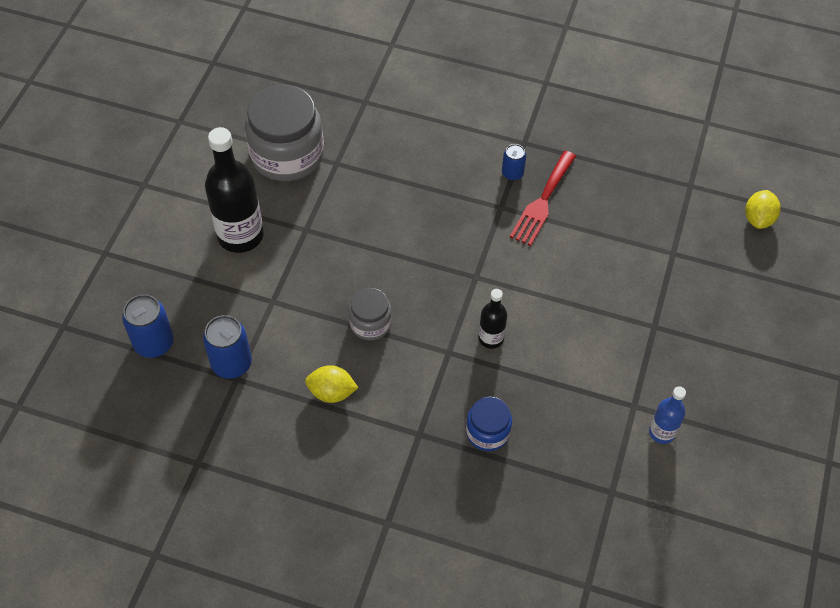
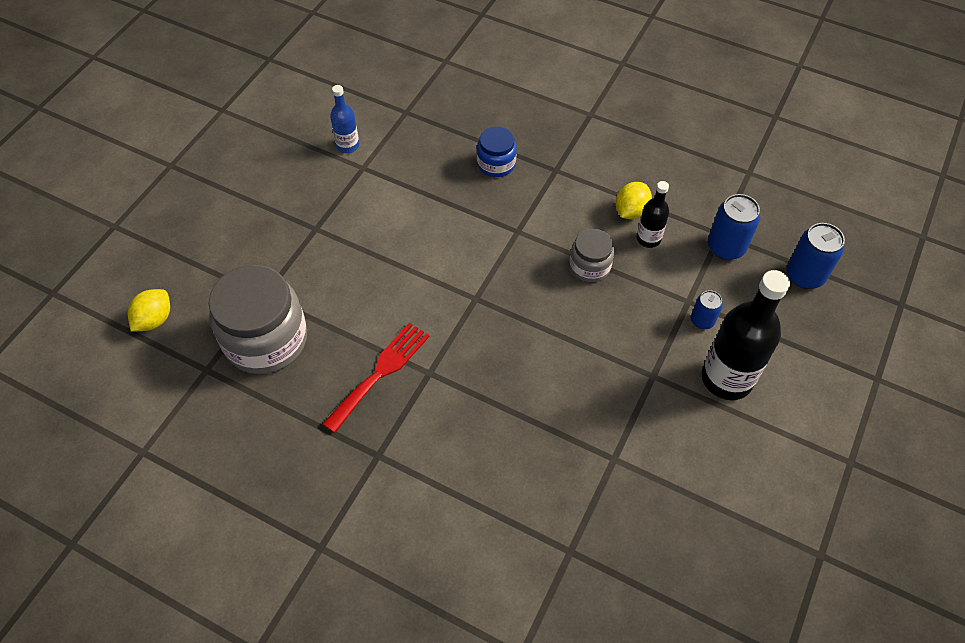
camera: 170 degrees left, 0 degrees up
(287, 155) = (675, 479): grey jar -> grey jar (266, 339)
(332, 392) = (631, 211): yellow lemon -> yellow lemon turned 75 degrees counterclockwise
(491, 338) = (474, 238): black bottle -> black bottle (648, 239)
(512, 173) = (404, 414): blue can -> blue can (702, 321)

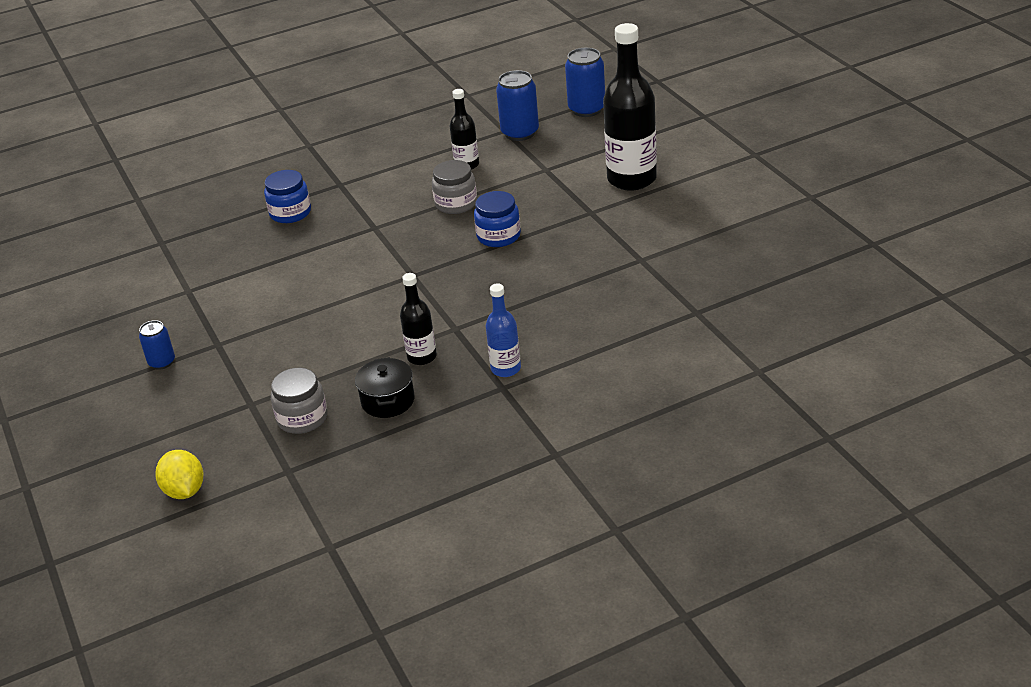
camera: 50 degrees left, 20 degrees down
(266, 339) = (302, 418): grey jar -> grey jar, size x0.52
(316, 383) = (388, 401): none -> black pot
(347, 145) = (149, 291): blue bottle -> blue bottle (506, 369)
(380, 372) = (422, 357): red fork -> black bottle
(568, 326) = (498, 236): none -> blue jar
(631, 211) = (430, 163): yellow lemon -> none
(702, 321) = (570, 170): blue can -> blue can (162, 362)

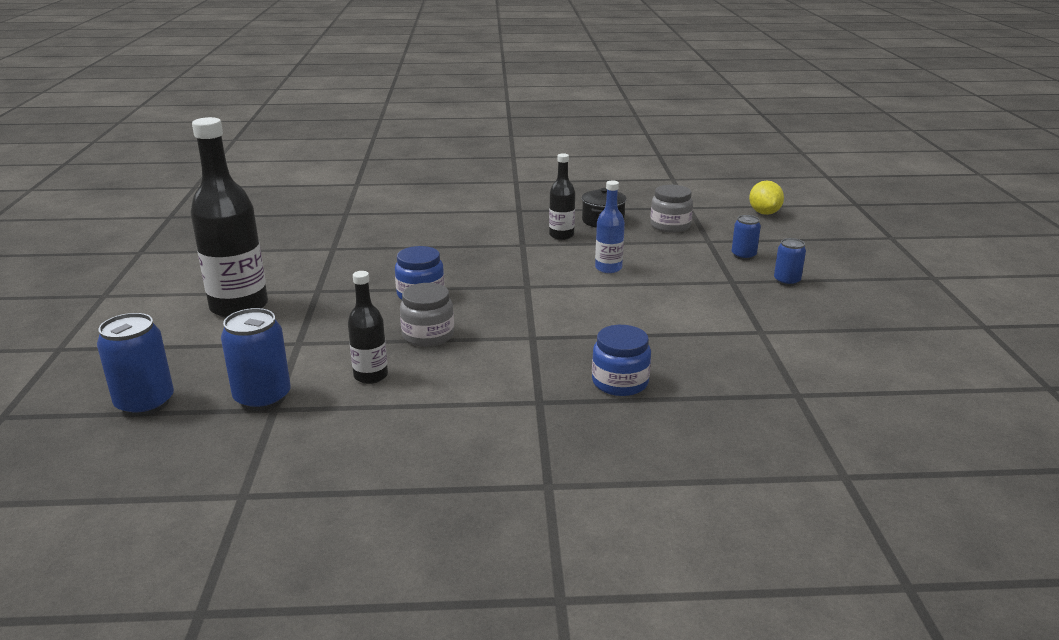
camera: 160 degrees left, 10 degrees down
(208, 389) = (743, 255): none -> blue can
(506, 369) = (507, 217): blue bottle -> blue bottle (608, 268)

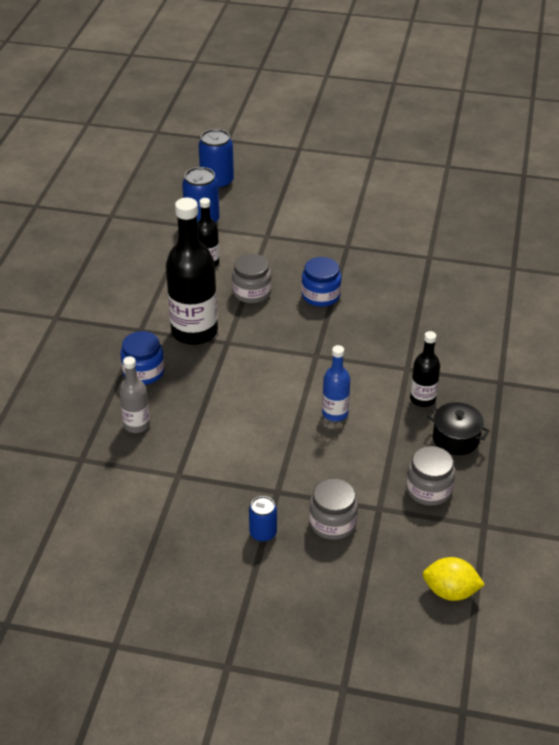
camera: 105 degrees right, 15 degrees up
(239, 307) = (332, 211): black bottle -> black bottle (194, 331)
(712, 369) = (137, 425): none -> grey bottle
(743, 255) = (332, 523): blue can -> grey jar

